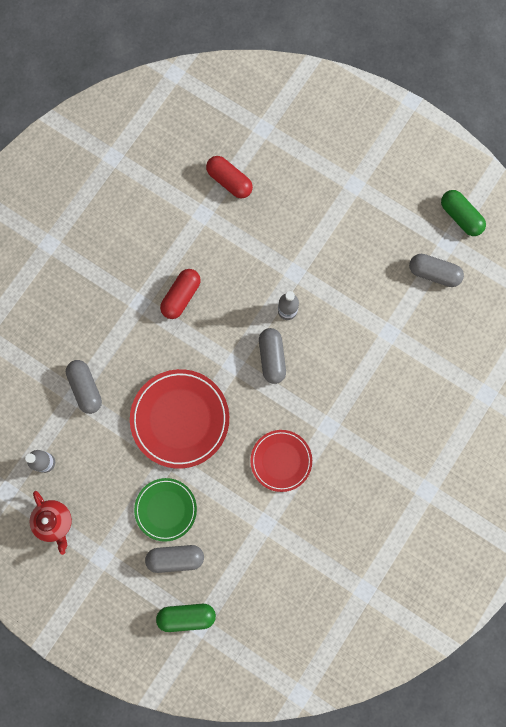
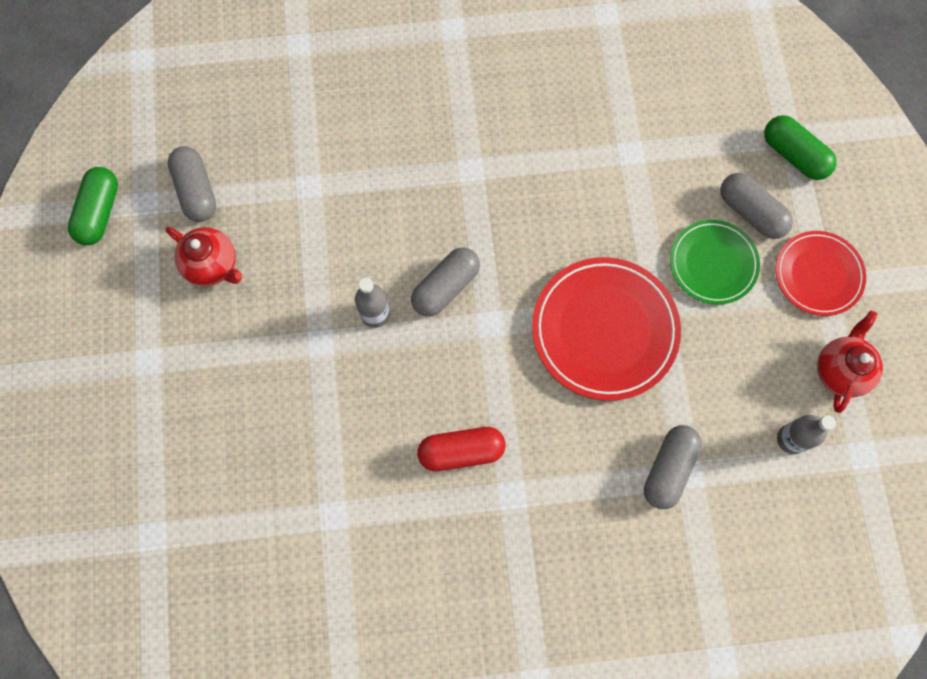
camera: 130 degrees left, 5 degrees down
(229, 181) = (261, 519): red capsule -> none
(281, 461) = (551, 188): red plate -> red plate (818, 275)
(382, 251) = (213, 265): none -> red teapot

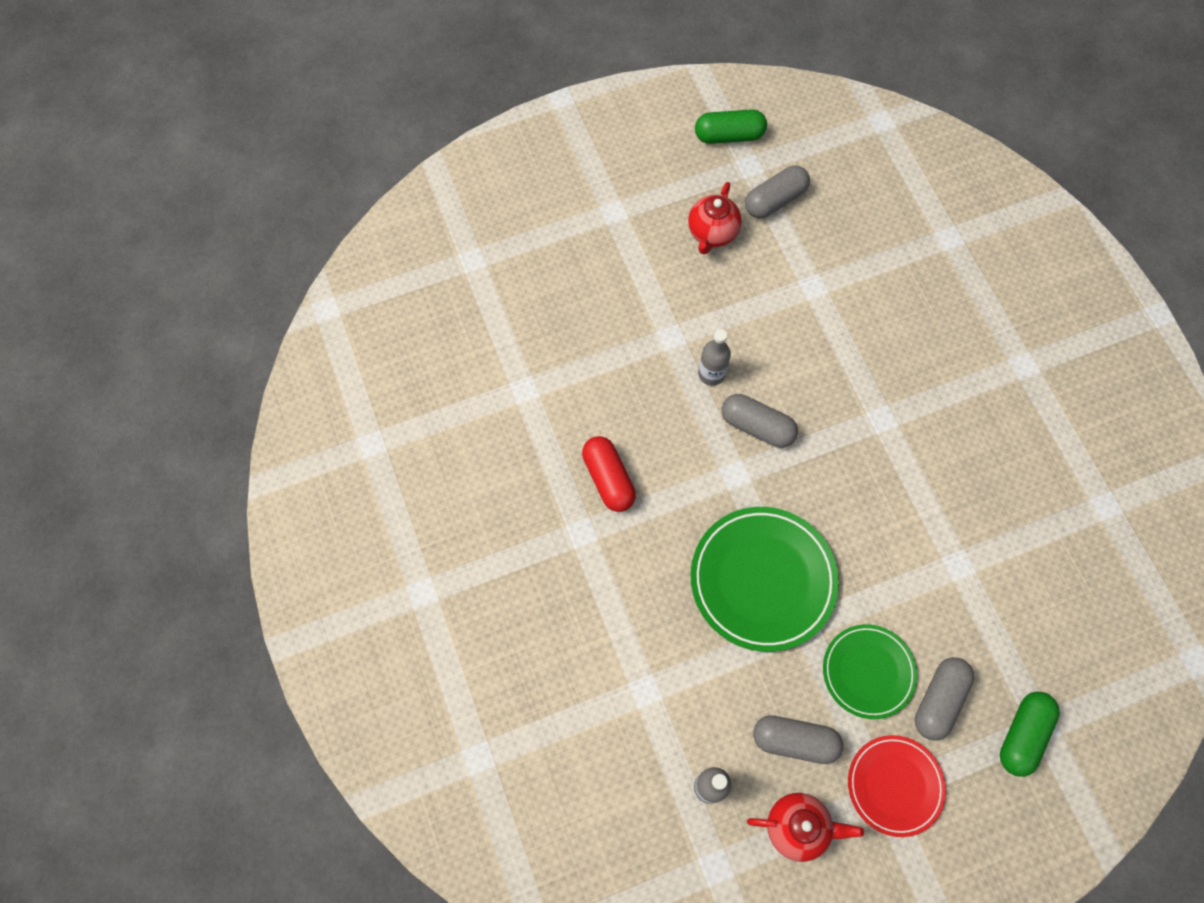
camera: 75 degrees right, 5 degrees down
(604, 330) = (762, 580): red plate -> green plate
(668, 469) = (645, 670): grey capsule -> grey capsule (794, 741)

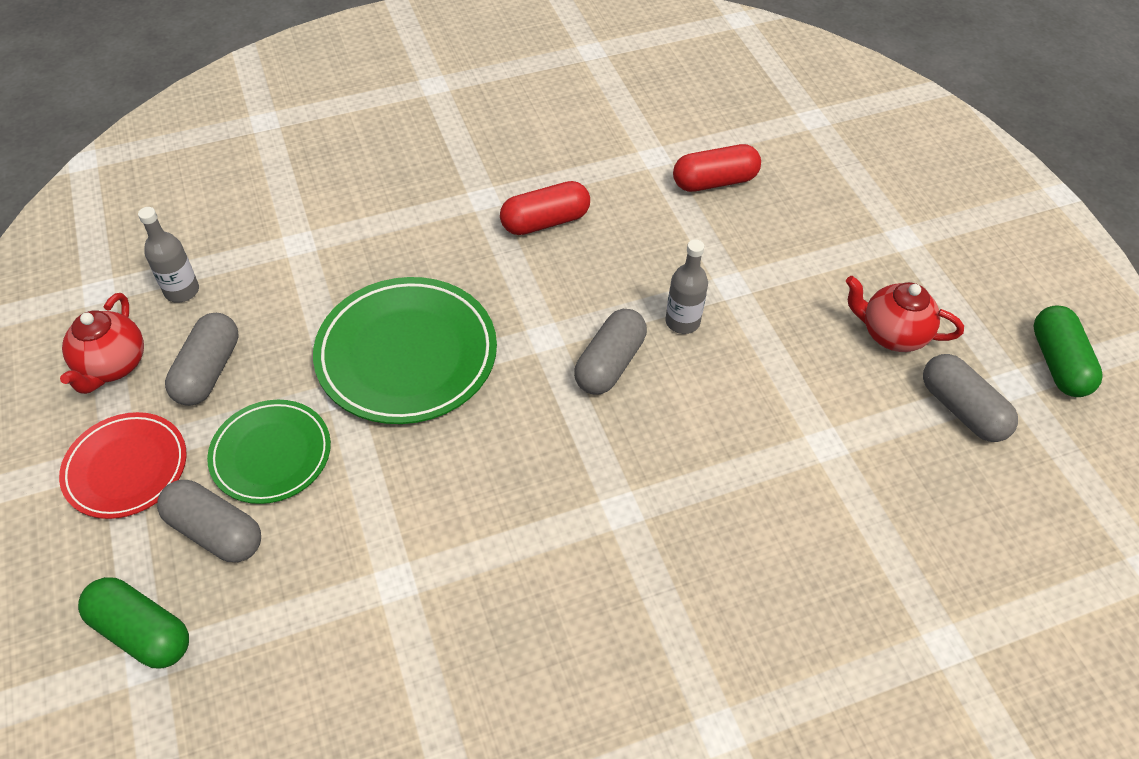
camera: 90 degrees right, 15 degrees down
(554, 343) = (714, 181): none -> red capsule

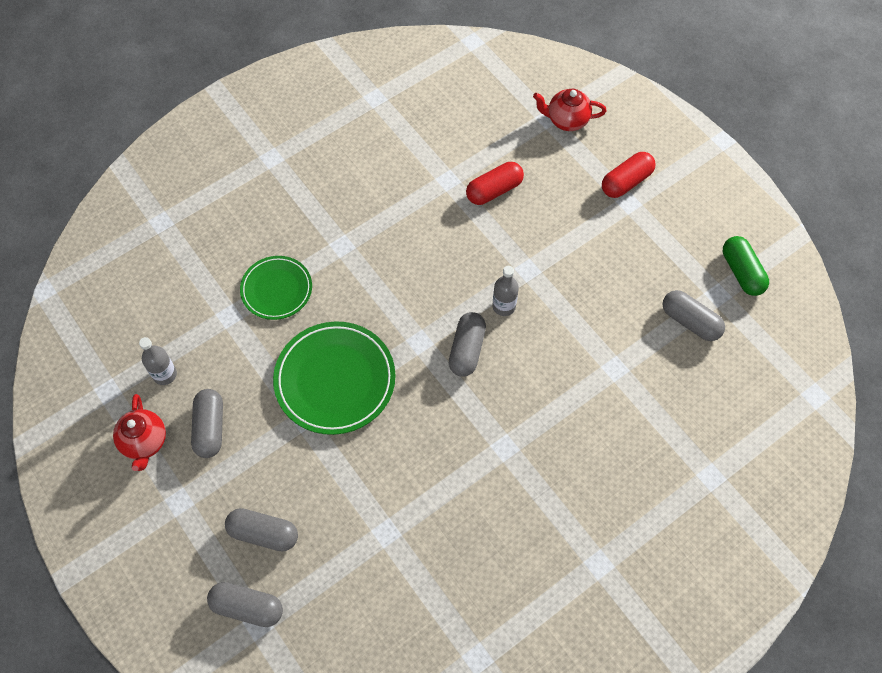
camera: 15 degrees left, 10 degrees up
(126, 468) = (188, 509): red plate -> none
(142, 632) = (247, 607): green capsule -> grey capsule
(271, 454) = (276, 473): green plate -> green plate (276, 289)
(545, 221) = (390, 253): red capsule -> red capsule (626, 182)
(891, 334) = (637, 279): red teapot -> red teapot (566, 120)

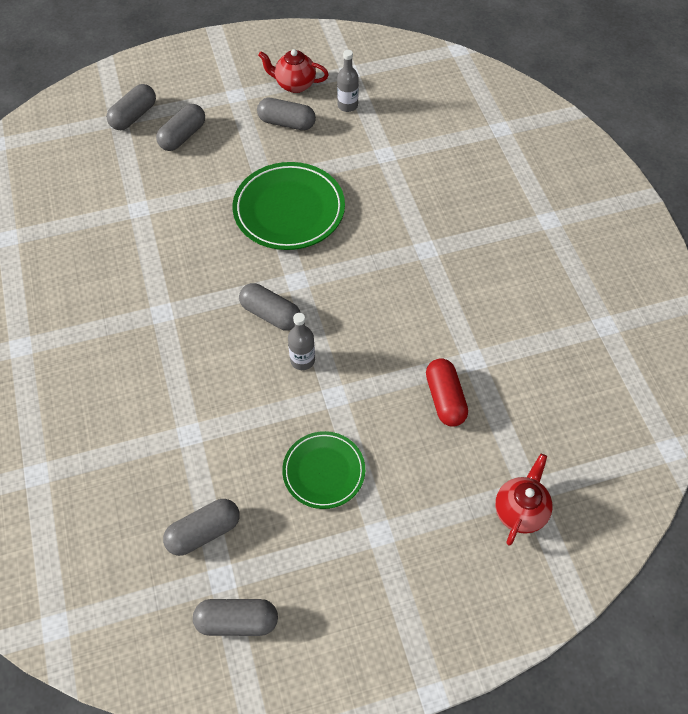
camera: 110 degrees right, 5 degrees down
(276, 289) = (397, 191): green plate -> green plate (324, 471)
(626, 182) = (409, 542): red capsule -> none
(741, 272) = (237, 621): green capsule -> grey capsule

